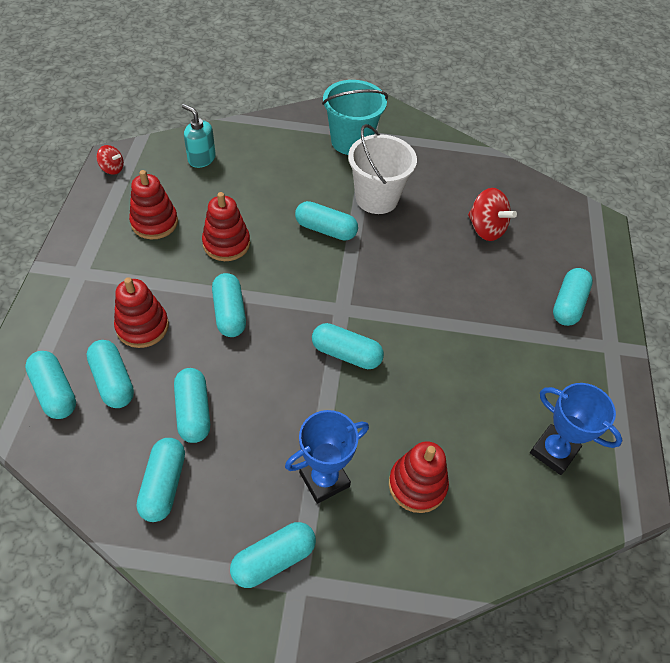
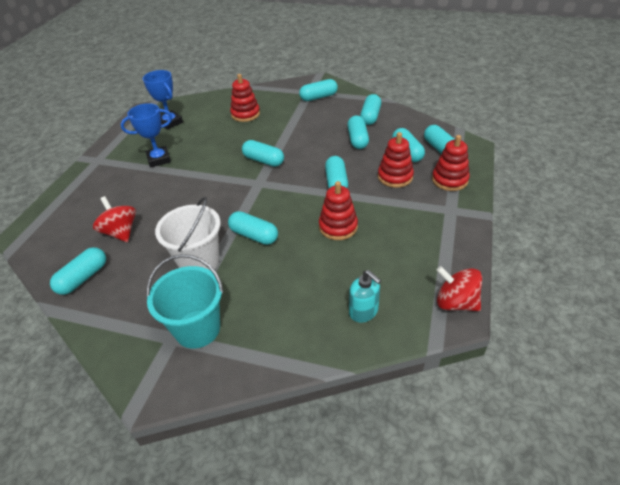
camera: 165 degrees left, 10 degrees down
(112, 169) = (455, 302): red spinning top -> red spinning top, size x1.71
(154, 222) = (400, 246): red stacking toy -> red stacking toy (449, 180)
(324, 479) = (290, 116): blue trophy -> blue trophy (159, 159)
(568, 304) = (103, 181): turquoise capsule -> turquoise capsule (83, 278)

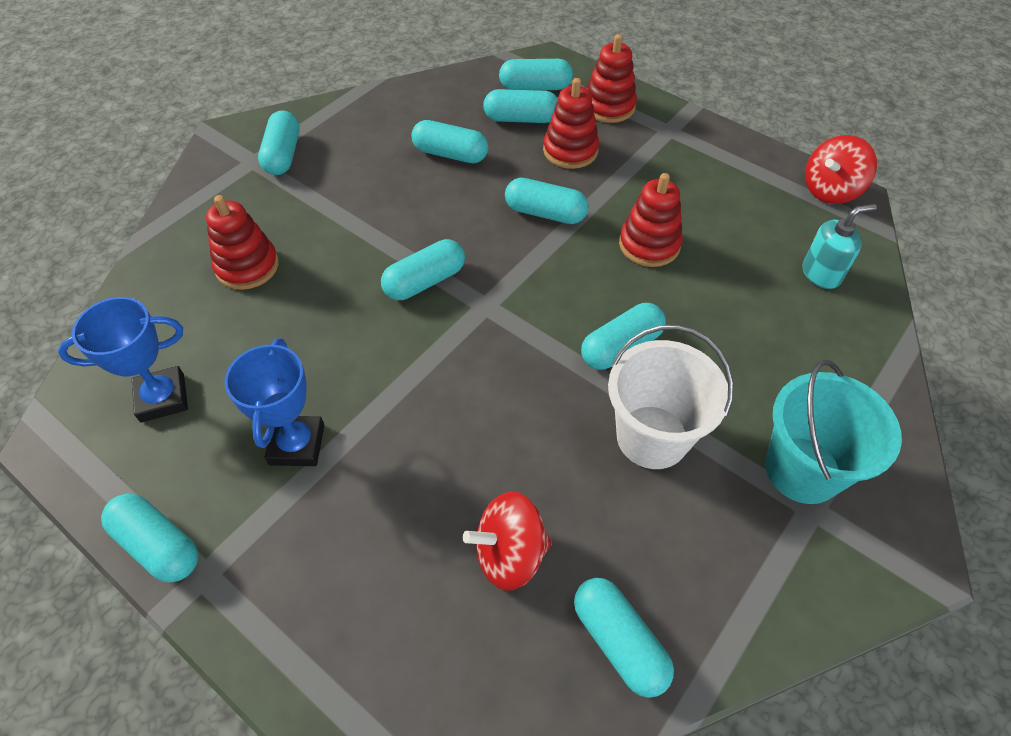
camera: 70 degrees left, 10 degrees up
(370, 116) = (398, 119): turquoise capsule -> turquoise capsule (158, 545)

